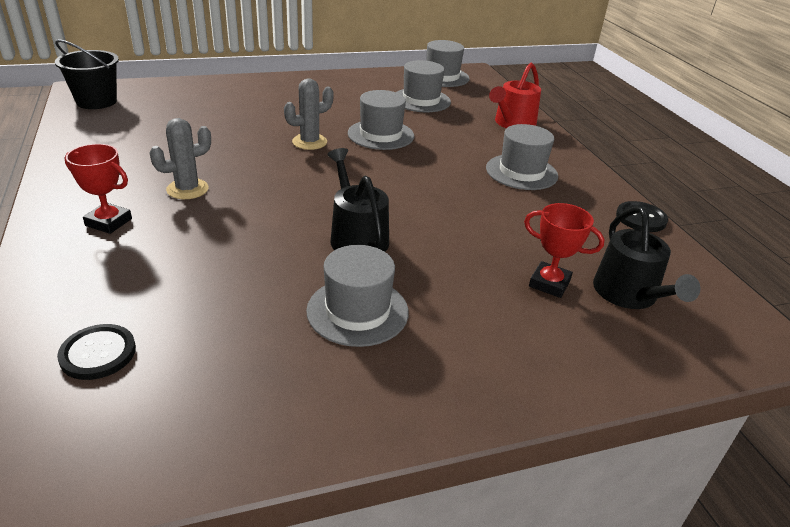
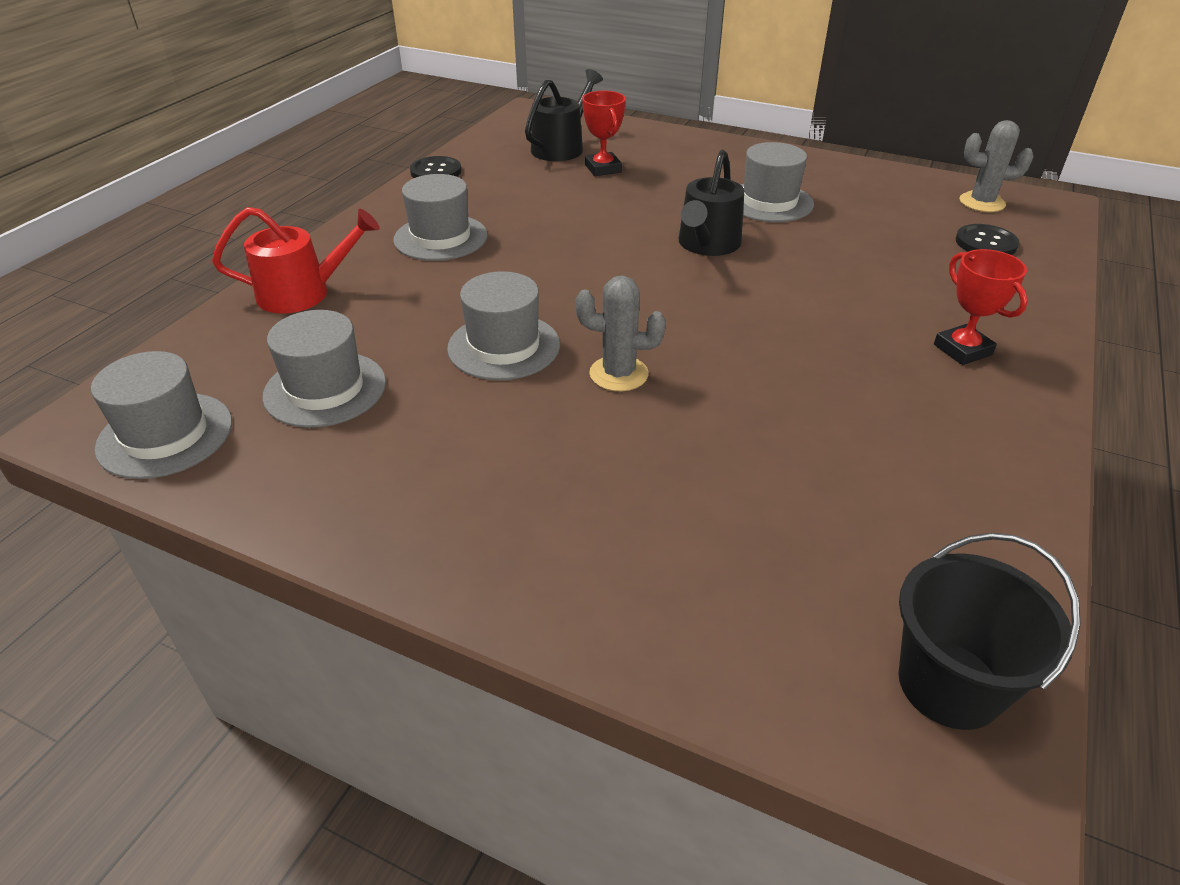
camera: 135 degrees left, 5 degrees up
(187, 189) = (848, 360): grey cactus -> grey cactus (981, 202)

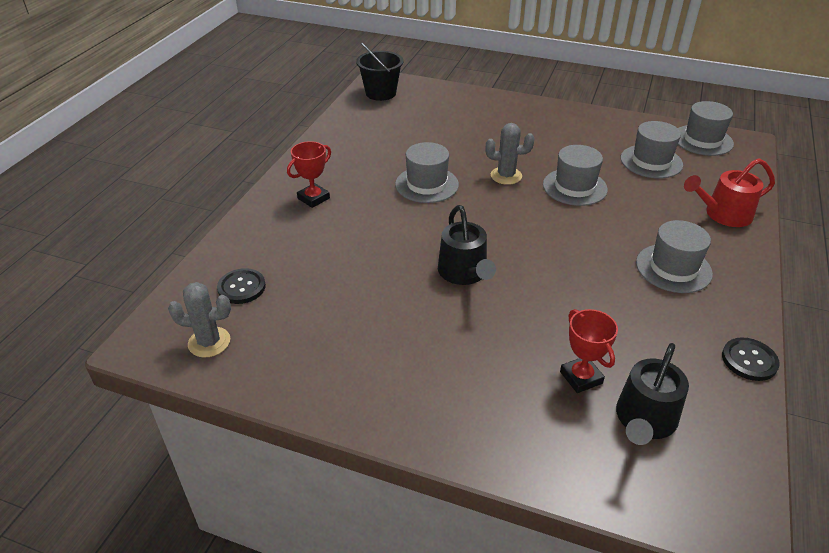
camera: 175 degrees right, 0 degrees up
(707, 244) = (464, 273): black watering can -> black watering can turned 150 degrees clockwise
(769, 202) = (410, 330): grey hat -> grey hat (427, 184)
(962, 350) = (313, 198): red trophy -> red trophy turned 75 degrees clockwise

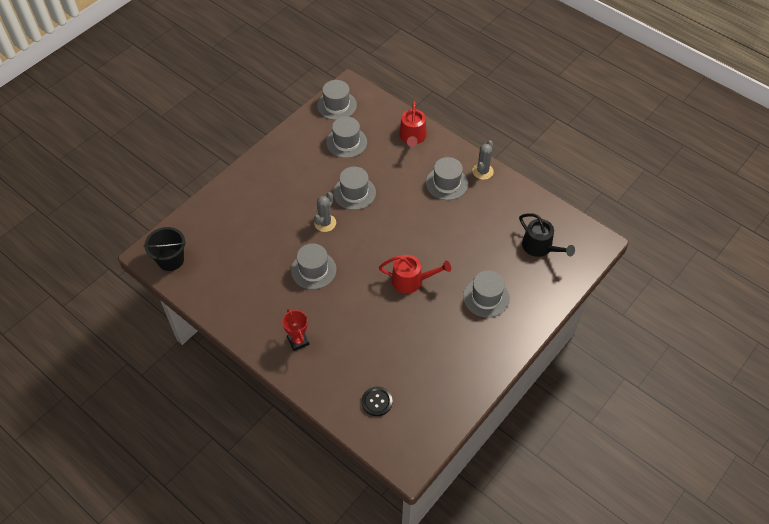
camera: 70 degrees left, 15 degrees up
(209, 342) = (420, 427): grey cactus -> grey cactus (482, 171)
(464, 273) = (411, 280): black watering can -> red watering can
(484, 366) = (486, 297): none -> grey hat
(581, 377) = (507, 260): red trophy -> none
(749, 360) = (519, 189): black button -> none

